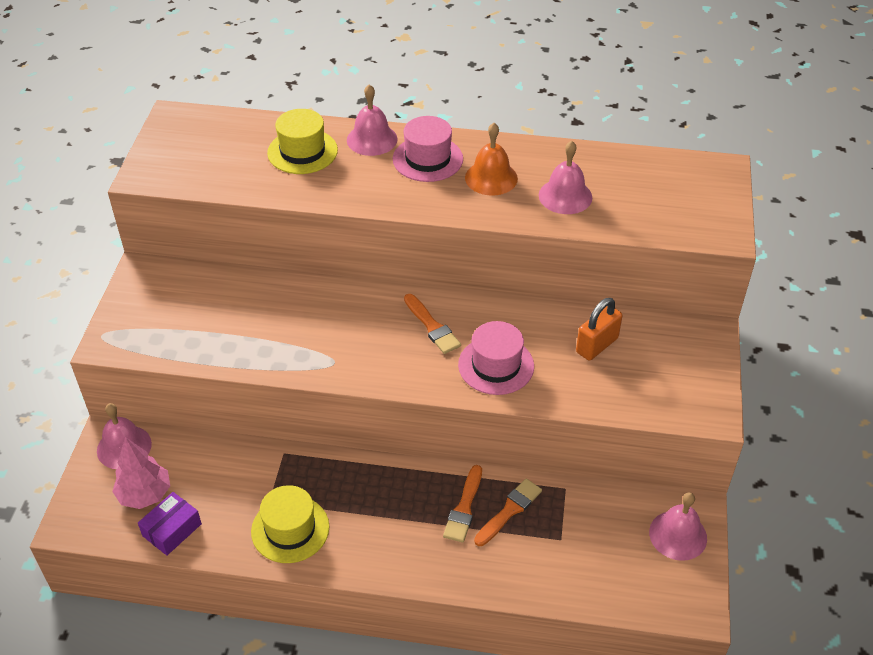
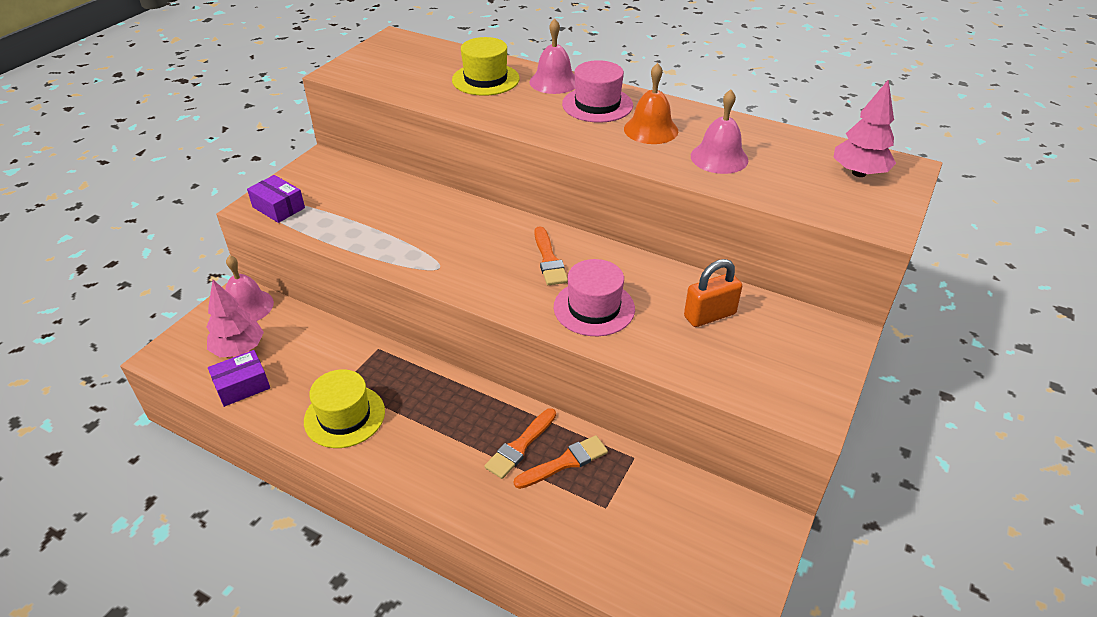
camera: 20 degrees right, 5 degrees down
(133, 338) = (278, 207): none -> purple box
(678, 535) = (739, 543): pink bell -> none
(687, 184) = (858, 173): none -> pink tree

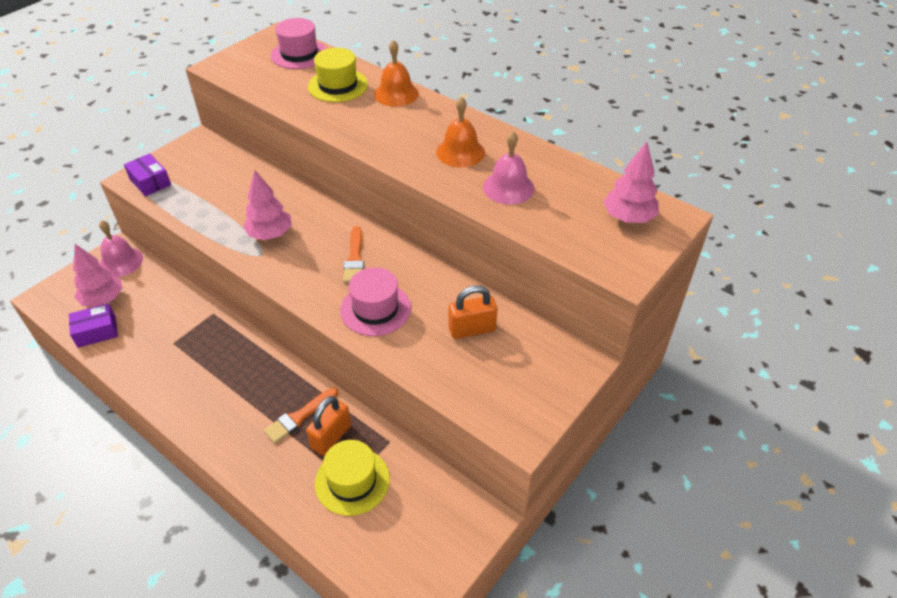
camera: 10 degrees right, 5 degrees up
(344, 416) = (168, 370): yellow hat -> yellow hat (352, 481)
(442, 246) = (270, 234): none -> pink tree
(554, 82) = (396, 94): pink bell -> orange bell
(565, 462) = (331, 437): orange brush -> orange padlock
(597, 105) = (424, 121): pink hat -> pink hat (299, 54)

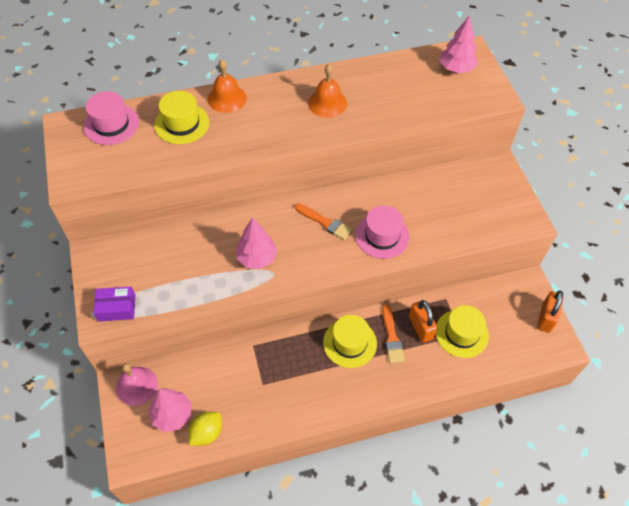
camera: 55 degrees left, 10 degrees up
(97, 331) = (206, 433): purple box -> yellow lemon
(267, 384) = (350, 343): none -> yellow hat
(472, 329) = (437, 198): orange padlock -> orange padlock (546, 318)
(508, 187) = (384, 101): pink bell -> none

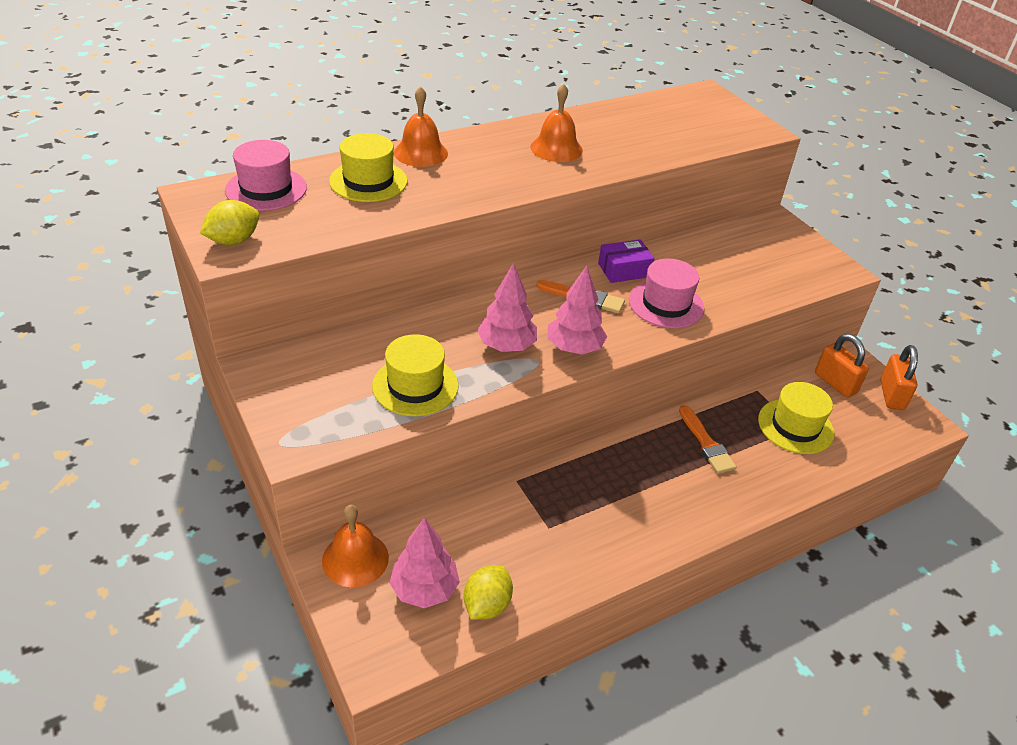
camera: 15 degrees left, 15 degrees down
(78, 171) = (233, 240): none -> yellow lemon
(117, 308) = (319, 429): purple box -> purple box (624, 270)
(136, 386) = (355, 559): pink bell -> orange bell
(350, 343) = (652, 458): yellow hat -> yellow hat (415, 386)
(420, 327) = (739, 427): orange padlock -> orange padlock (835, 383)
(456, 68) = (699, 108): pink tree -> pink tree (574, 348)

